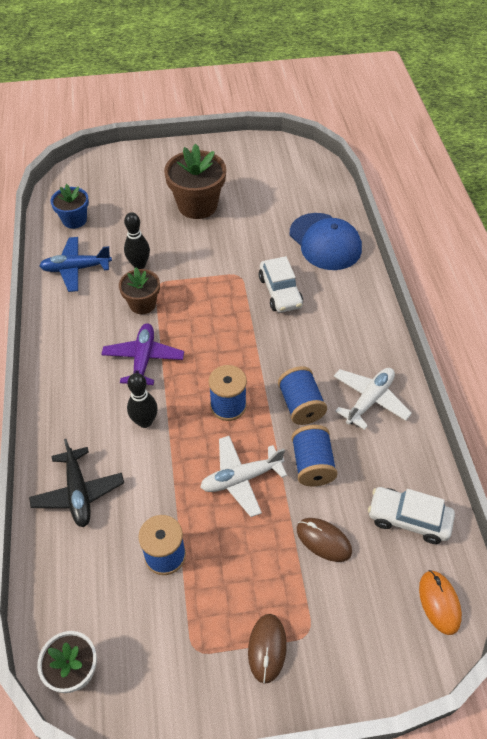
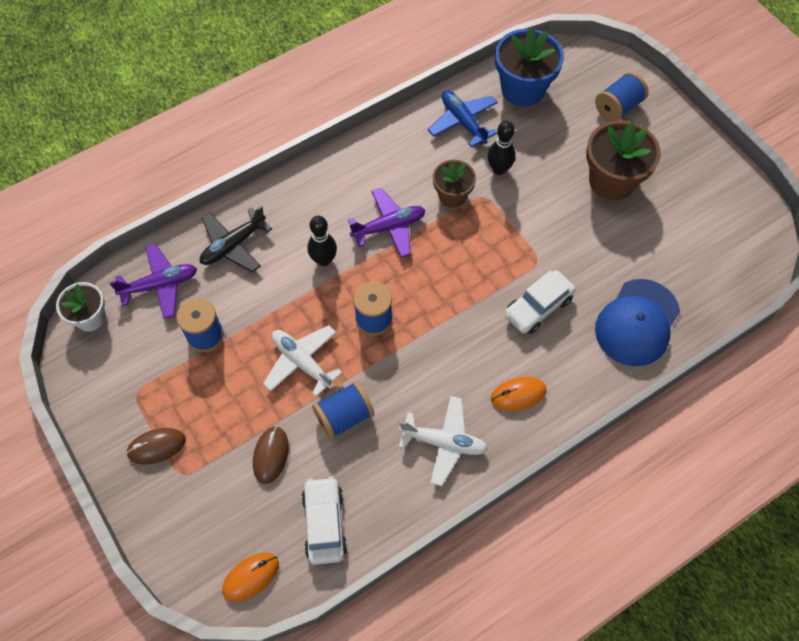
camera: 65 degrees right, 10 degrees up
(74, 220) = (523, 89): blue flower pot -> blue flower pot, size x1.66
(80, 580) = (160, 285): none -> purple plane
(300, 405) = (406, 381): blue spool -> blue spool (618, 107)
(349, 335) = (518, 394): none -> orange mouse

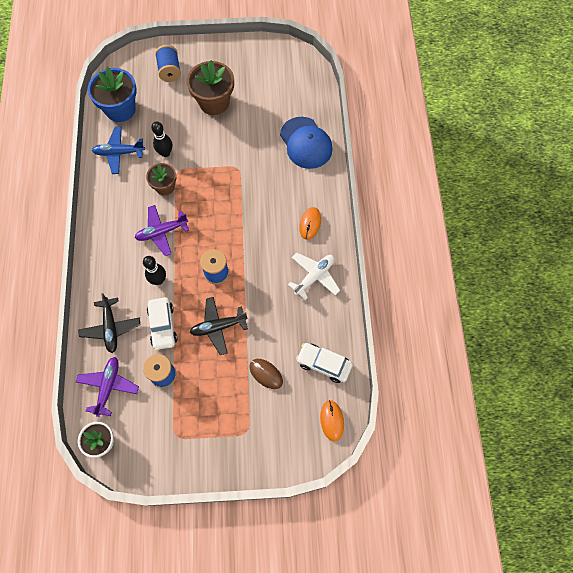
camera: 60 degrees left, 5 degrees up
(156, 446) = (220, 439): brown mouse -> none
(302, 362) = (218, 327): white plane -> black plane
(344, 416) = (267, 321): blue spool -> none
(389, 227) = (161, 232): purple plane -> purple plane turned 120 degrees counterclockwise
(538, 307) = (265, 184): white car -> white car (163, 326)

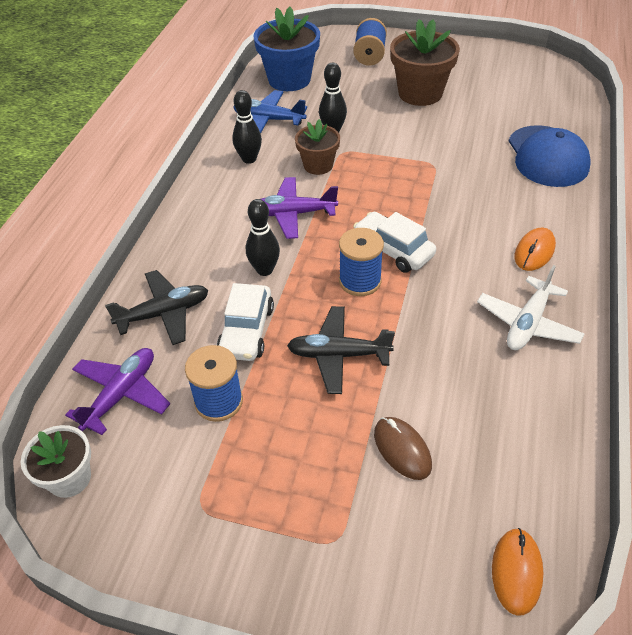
camera: 20 degrees right, 20 degrees down
(111, 328) = (164, 313): black plane -> black plane turned 120 degrees counterclockwise
(118, 193) = (249, 159): none -> black bowling pin
(314, 276) = (528, 323): white plane -> white plane turned 150 degrees clockwise
(324, 364) = (519, 463): white car -> white car (393, 250)

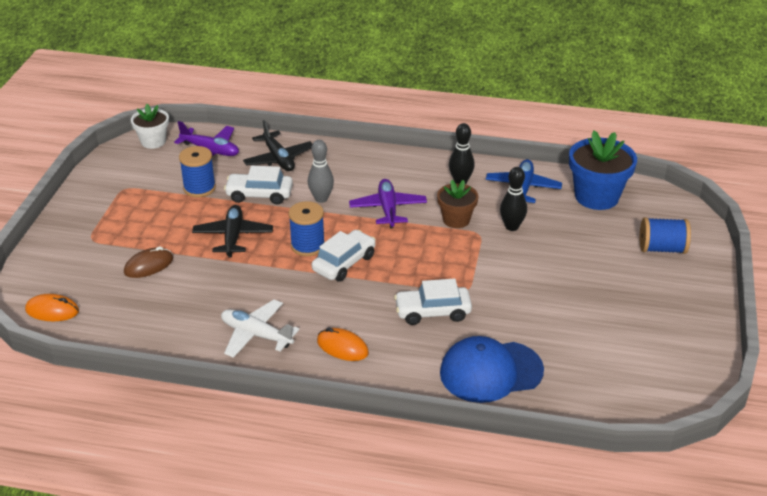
camera: 85 degrees right, 10 degrees down
(264, 270) = (321, 198): black bowling pin -> grey bowling pin
(420, 93) = (593, 284): brown flower pot -> none
(470, 187) = (432, 312): none -> white car

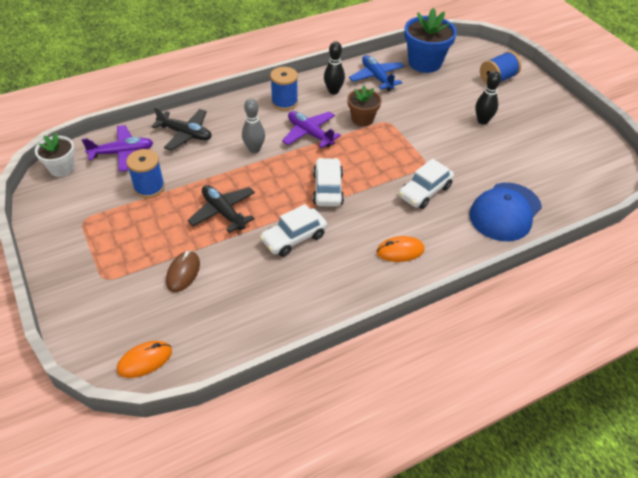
camera: 40 degrees left, 10 degrees up
(256, 335) = (332, 278): white plane -> none
(259, 195) = (204, 169): white car -> white car (294, 238)
(307, 245) = (287, 189): blue spool -> blue spool (284, 102)
(511, 226) = (401, 107): black bowling pin -> black bowling pin (482, 121)

